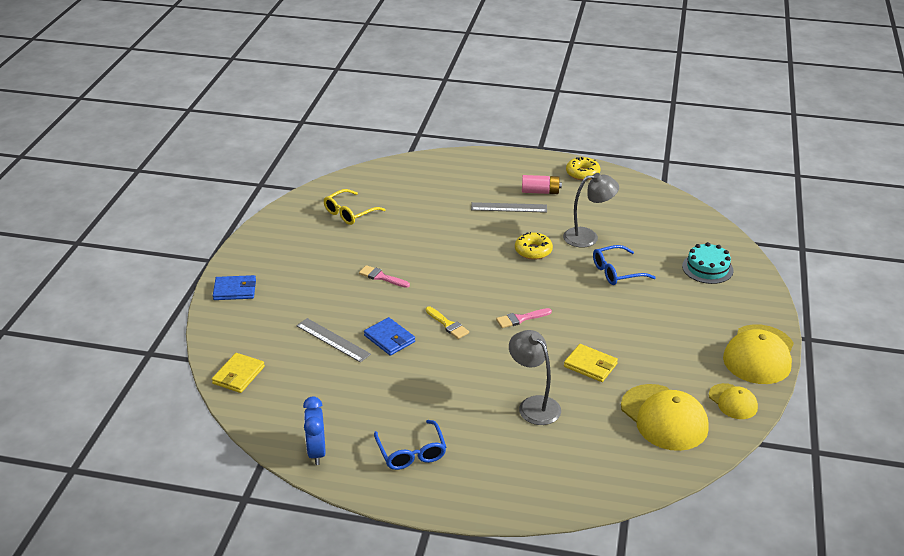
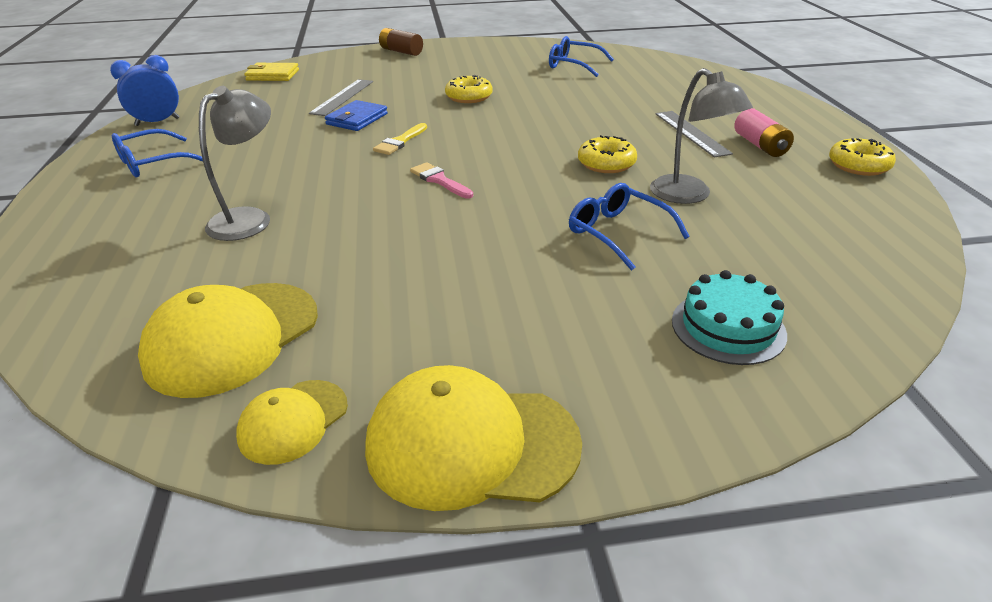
camera: 70 degrees right, 0 degrees up
(235, 290) = (401, 51): blue wallet -> brown battery
(350, 213) = (574, 65): yellow glasses -> blue glasses
(381, 277) = (469, 97): pink brush -> yellow donut
(590, 365) = (355, 247): yellow wallet -> none

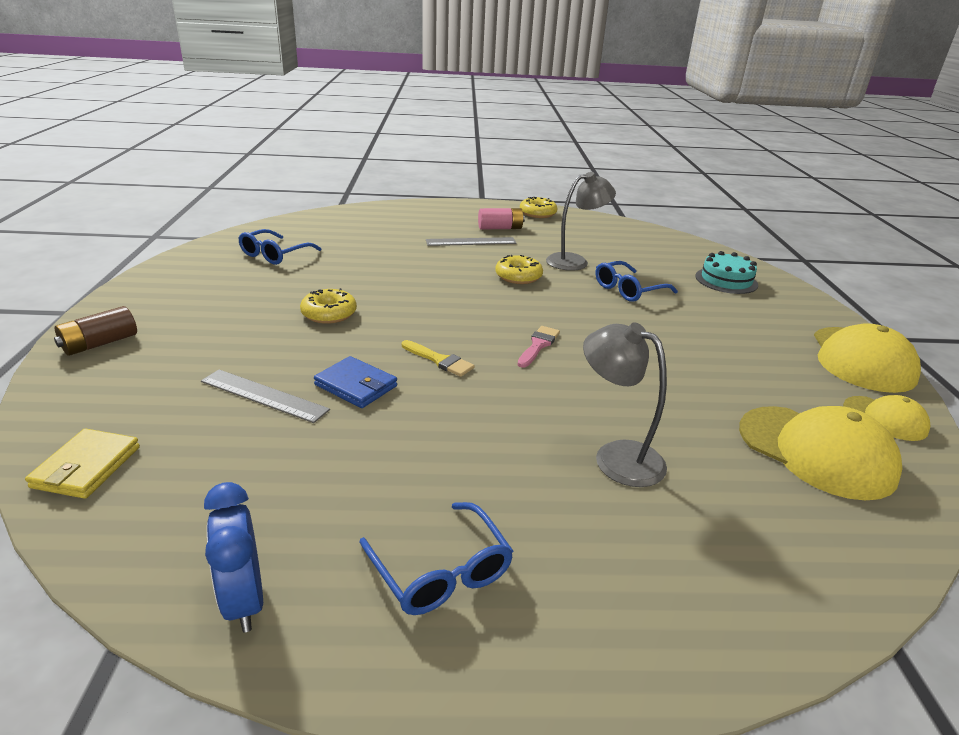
camera: 85 degrees left, 5 degrees down
(439, 180) = (538, 345): pink brush -> pink brush turned 150 degrees clockwise

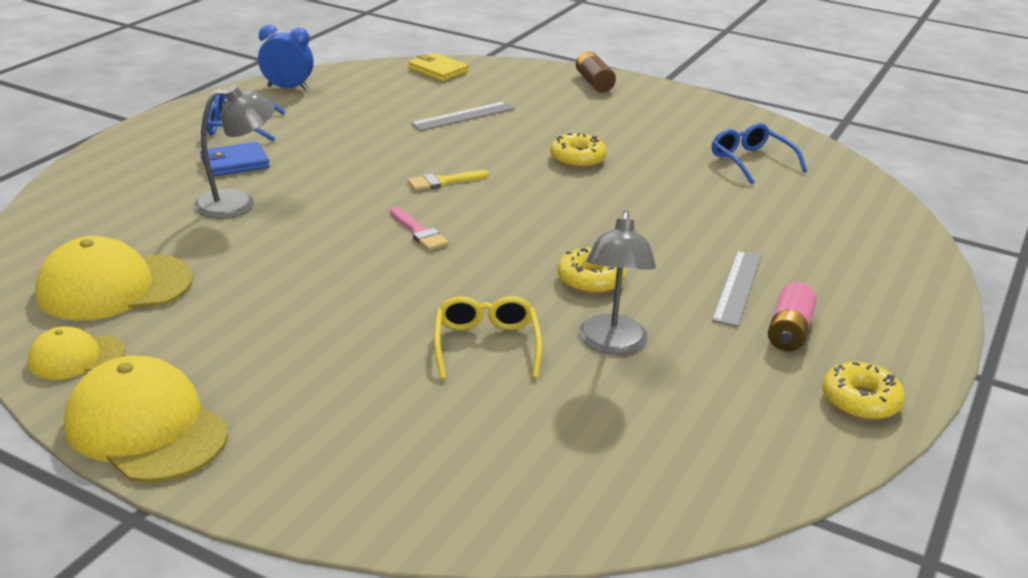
camera: 120 degrees right, 0 degrees up
(356, 385) = (442, 144): blue wallet -> blue wallet (235, 163)
(628, 290) = (486, 345): blue glasses -> yellow glasses
(726, 280) = (437, 459): turquoise cake -> none

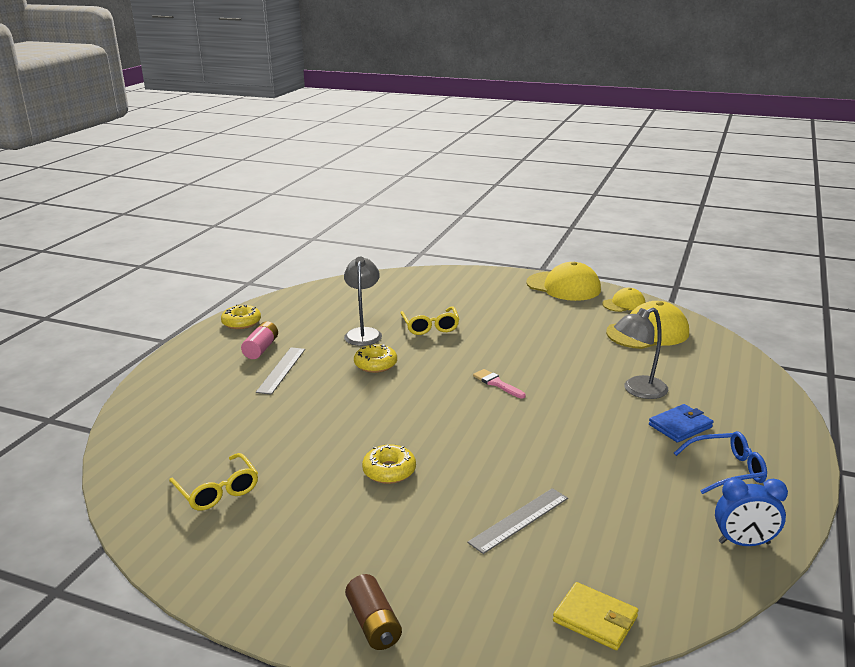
camera: 175 degrees right, 5 degrees down
(444, 181) = (500, 429): yellow brush -> none
(751, 161) = (217, 490): blue glasses -> yellow glasses

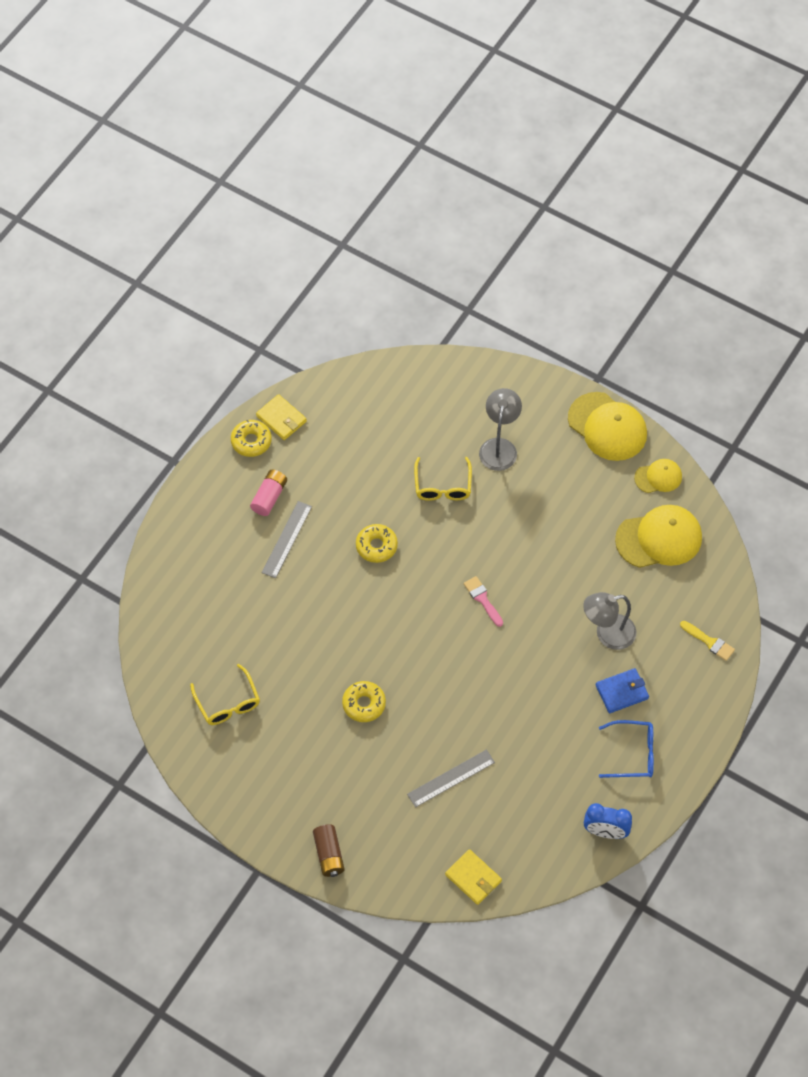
camera: 10 degrees right, 35 degrees up
(269, 309) = (281, 419): none -> yellow wallet
(363, 333) = (373, 486): grey lamp -> grey lamp (499, 447)
(744, 383) = (709, 642): none -> yellow brush

